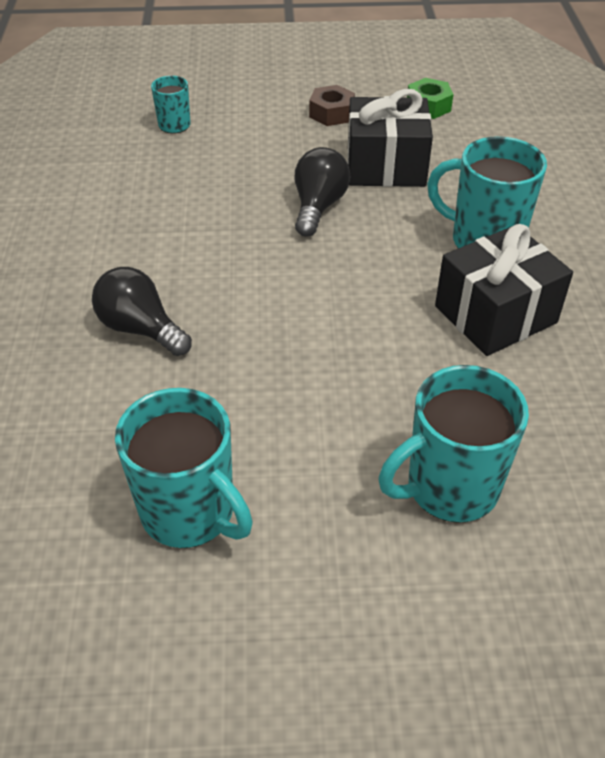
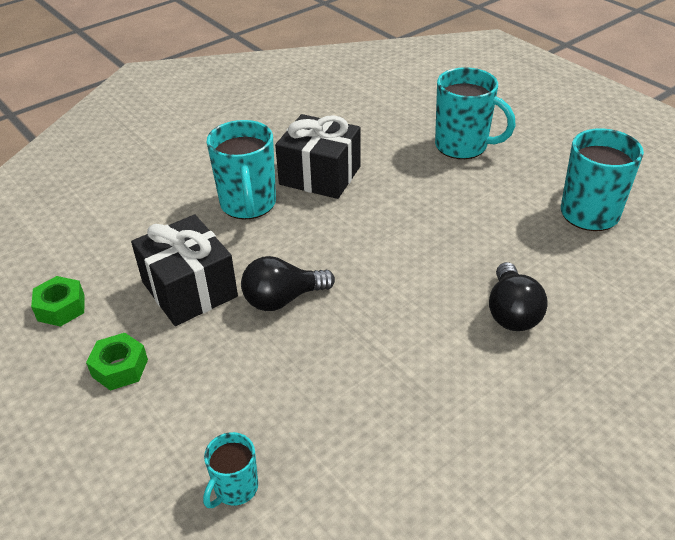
camera: 125 degrees left, 5 degrees down
(331, 113) = (120, 368): brown nut -> green nut

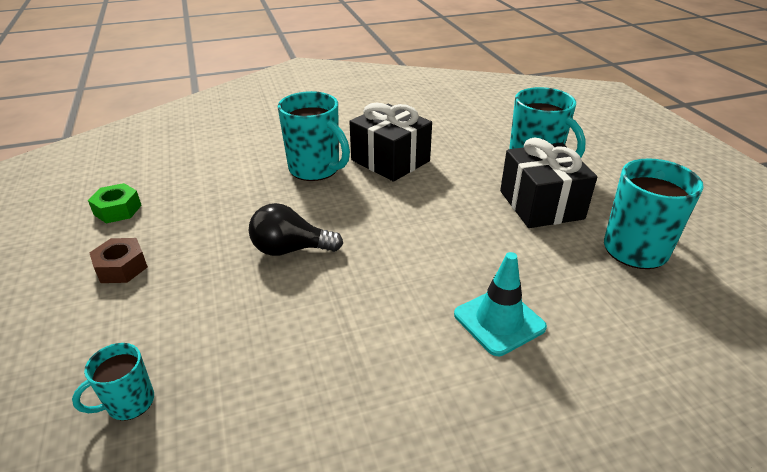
camera: 20 degrees right, 5 degrees down
(120, 368) = (121, 267): green nut -> brown nut
(189, 289) = (221, 221): black gift -> black gift (541, 205)
(248, 204) = (315, 169): turquoise mug -> turquoise mug turned 60 degrees counterclockwise
(511, 312) = (499, 321): black light bulb -> turquoise traffic cone

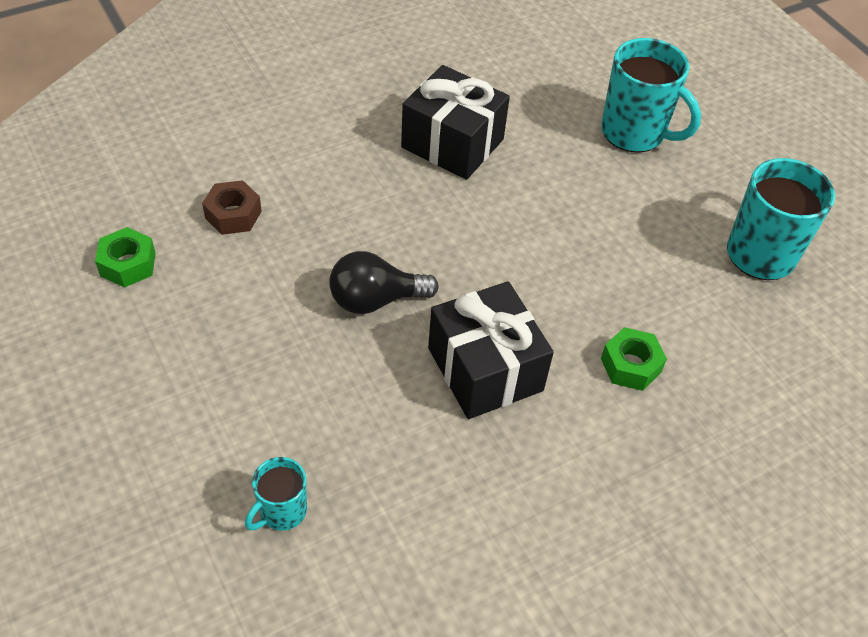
camera: 15 degrees left, 15 degrees up
(121, 267) = (182, 350): brown nut -> brown nut (233, 214)
(315, 169) = (360, 168): turquoise mug -> none
(499, 321) = (630, 365): turquoise traffic cone -> green nut
(541, 205) = (651, 199): black gift -> black gift (485, 369)

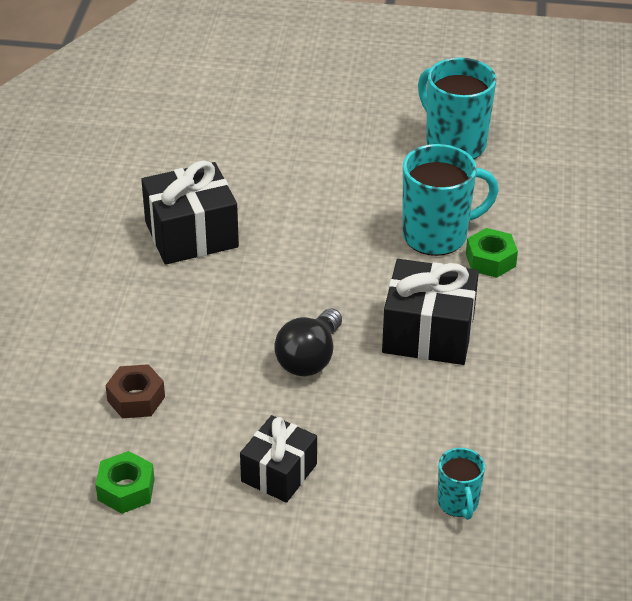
camera: 50 degrees left, 10 degrees down
(220, 353) = (279, 473): none -> black gift
(634, 133) = (284, 136): turquoise mug -> turquoise mug (437, 235)

